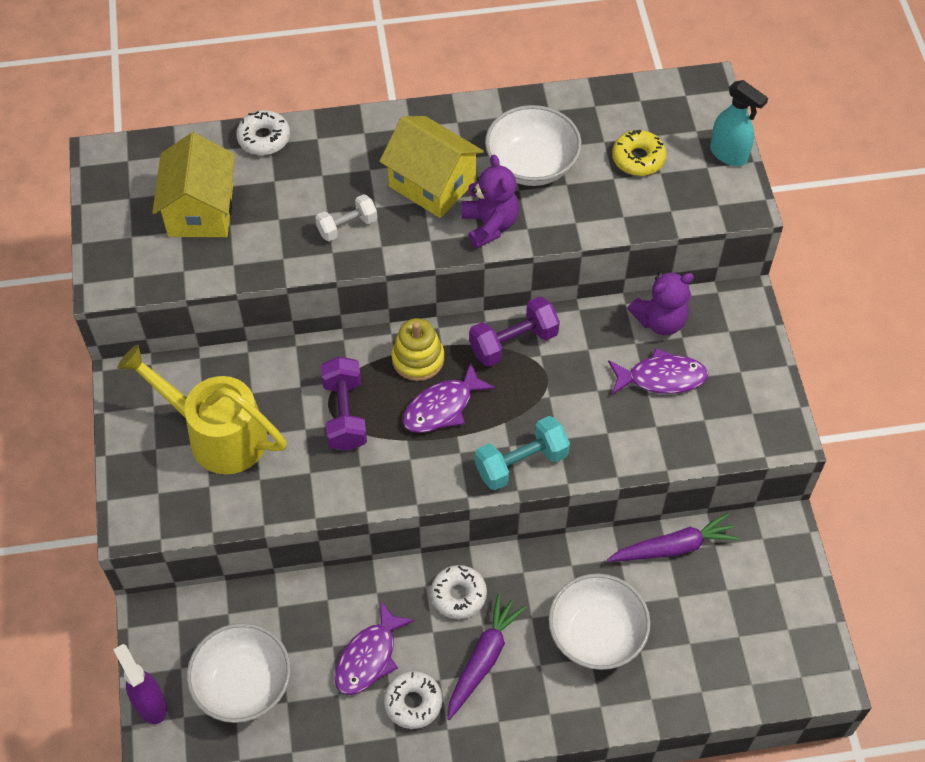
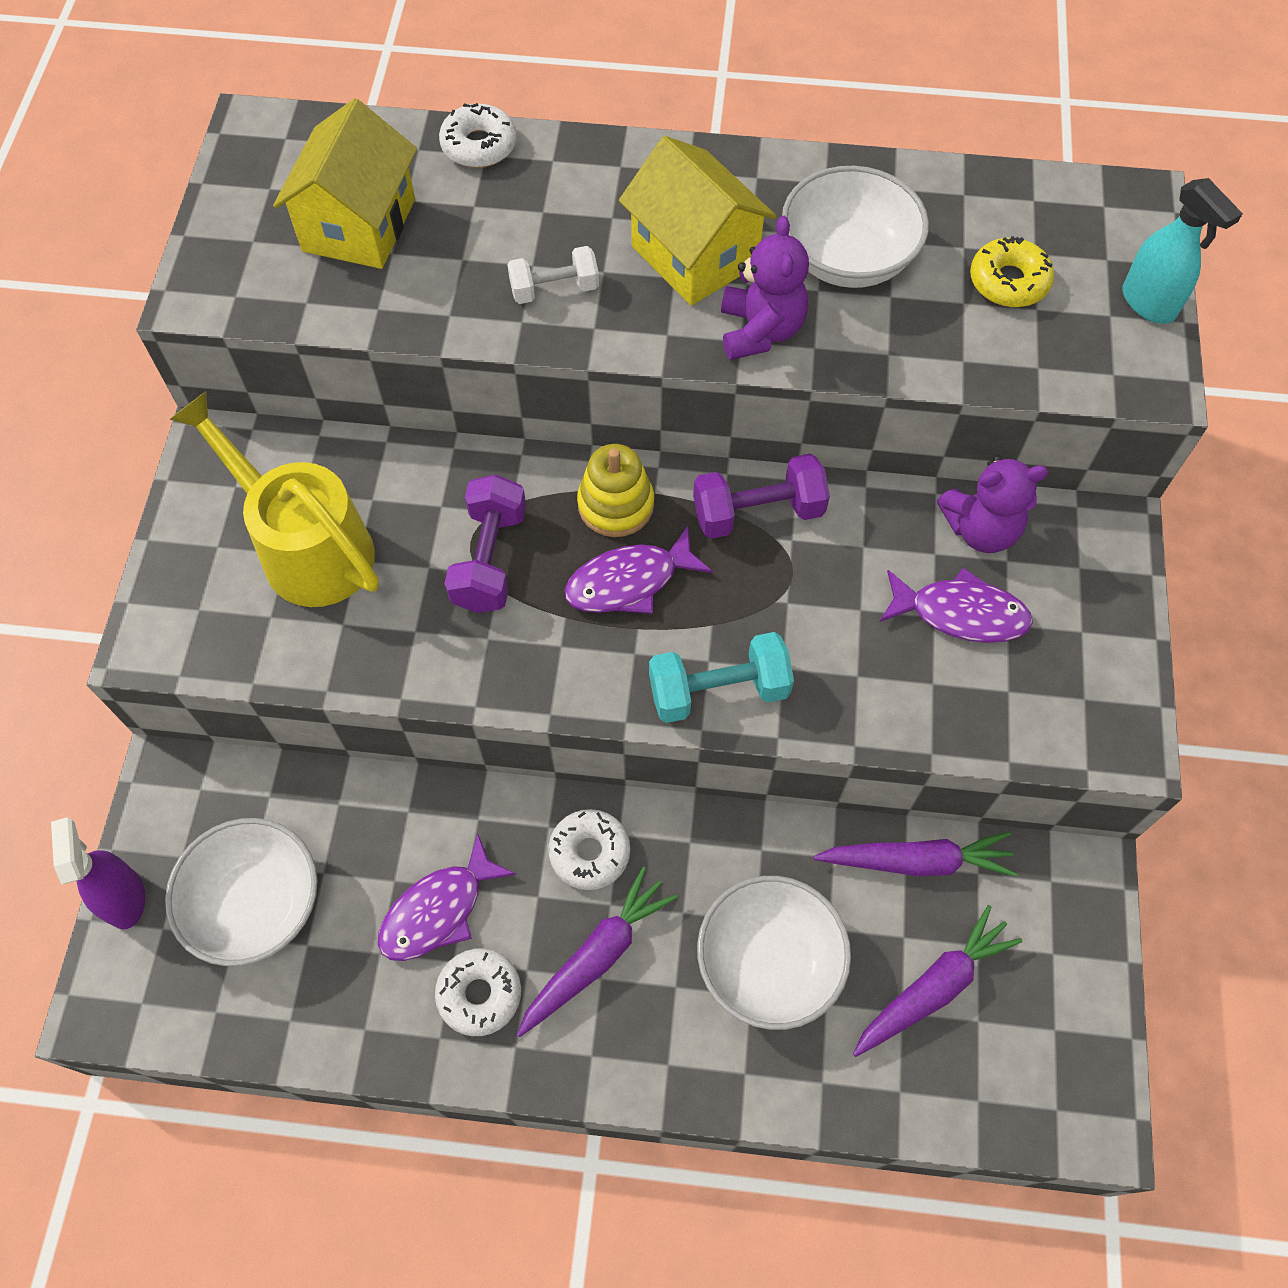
camera: 15 degrees right, 5 degrees up
(705, 623) = (933, 987): none -> purple carrot

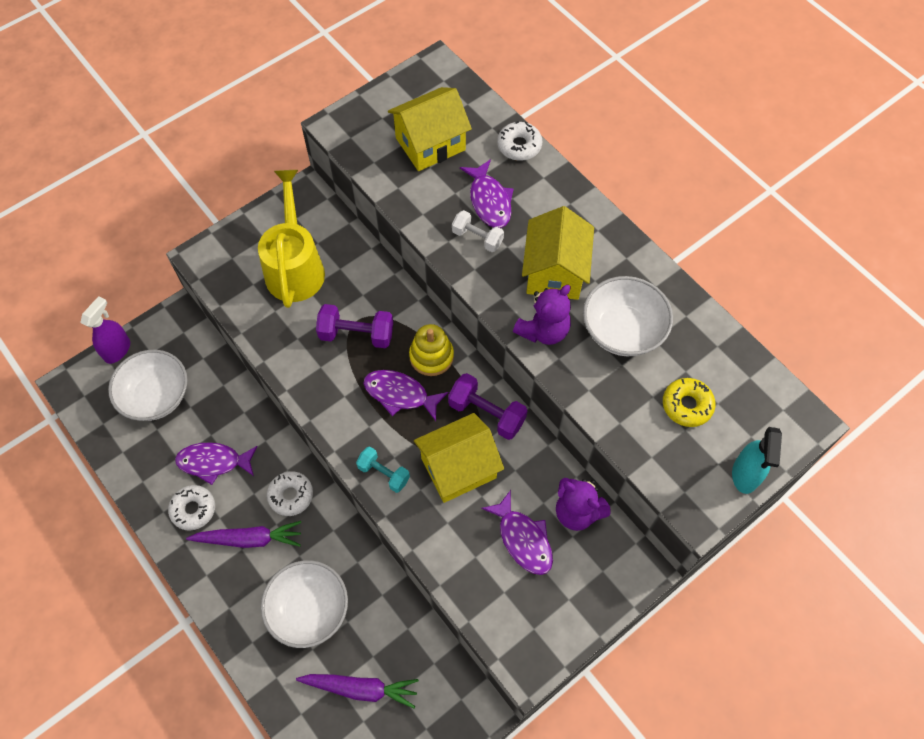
camera: 45 degrees right, 0 degrees up
(490, 559) = (356, 334): purple dumbbell -> purple dumbbell turned 45 degrees clockwise
(518, 236) = (489, 201): none -> purple fish
(718, 691) = (384, 473): turquoise dumbbell -> turquoise dumbbell, size x0.67
(798, 603) = (458, 468): none -> yellow house
(916, 861) = (413, 631): purple carrot -> none

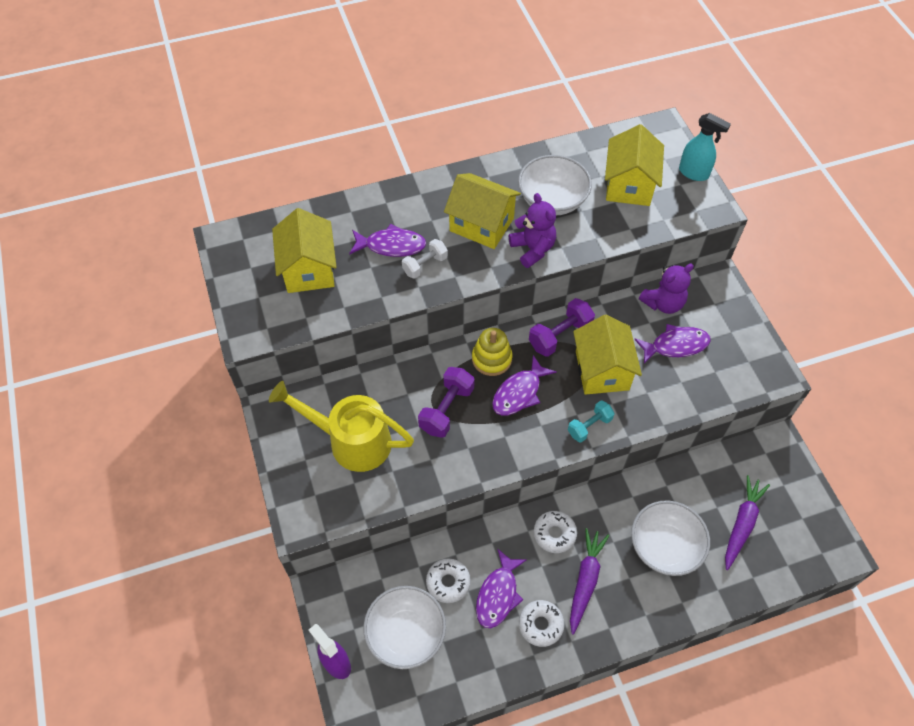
camera: 70 degrees left, 5 degrees down
(519, 146) = (345, 208): white donut -> white donut (448, 582)
(687, 405) = (629, 185): yellow donut -> yellow house

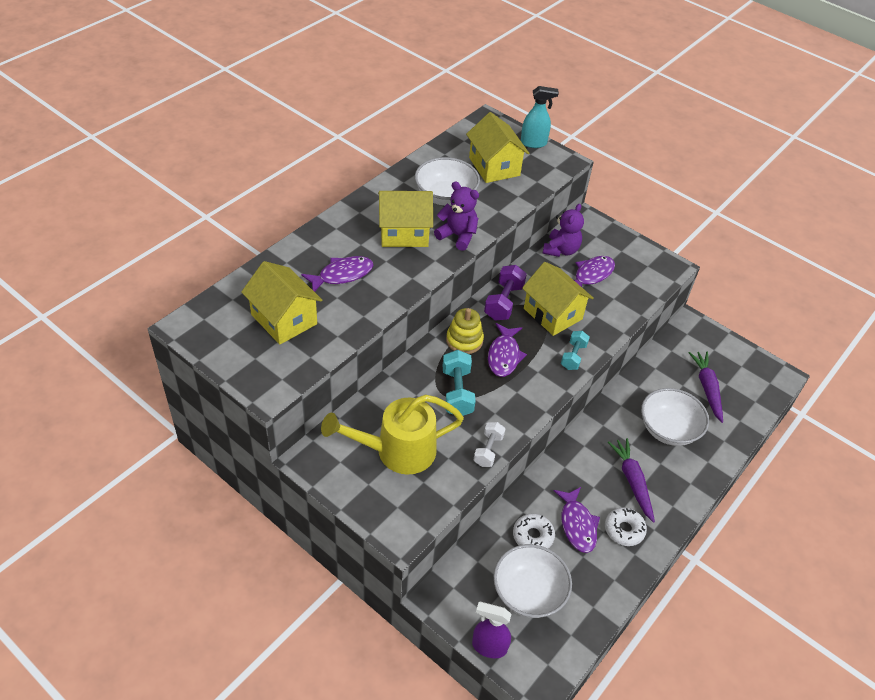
camera: 35 degrees left, 10 degrees down
(425, 265) = (381, 279): white dumbbell -> white dumbbell (488, 450)
(446, 409) = (457, 392): purple dumbbell -> turquoise dumbbell
(554, 534) = (586, 459): white donut -> none

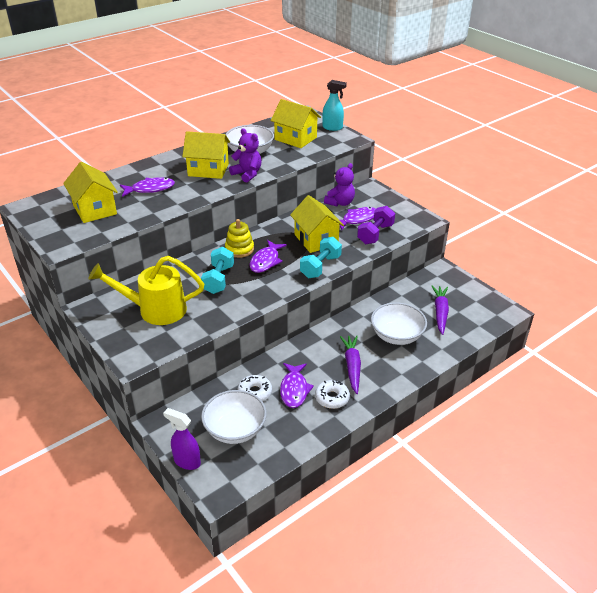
camera: 15 degrees right, 10 degrees down
(488, 450) = (225, 317): white dumbbell -> none
(494, 166) = (295, 138): yellow house -> yellow house turned 45 degrees counterclockwise
(503, 302) = (280, 230): purple dumbbell -> purple dumbbell (375, 234)
(573, 356) = (320, 267): turquoise dumbbell -> turquoise dumbbell, size x1.50

